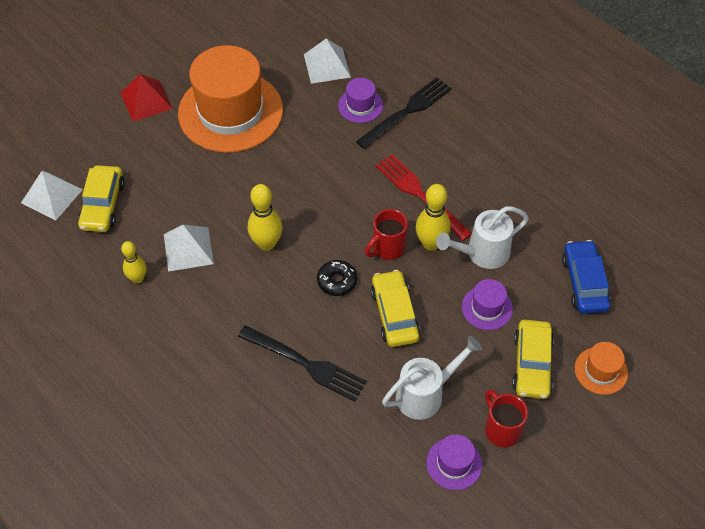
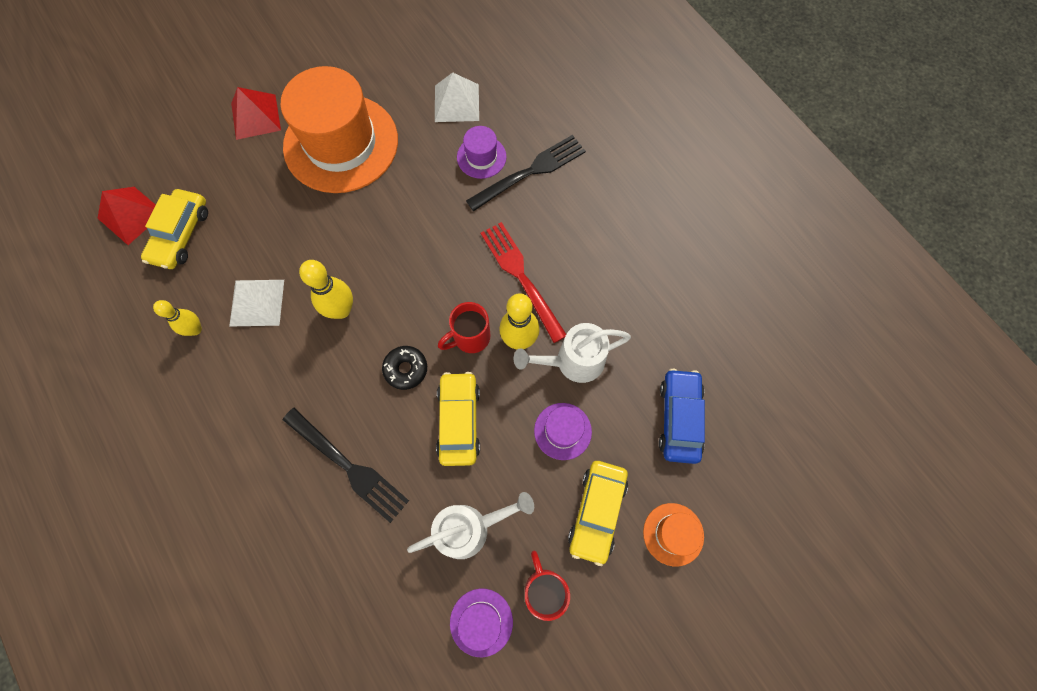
camera: 10 degrees right, 15 degrees up
(52, 196) = (131, 215): white pyramid -> red pyramid

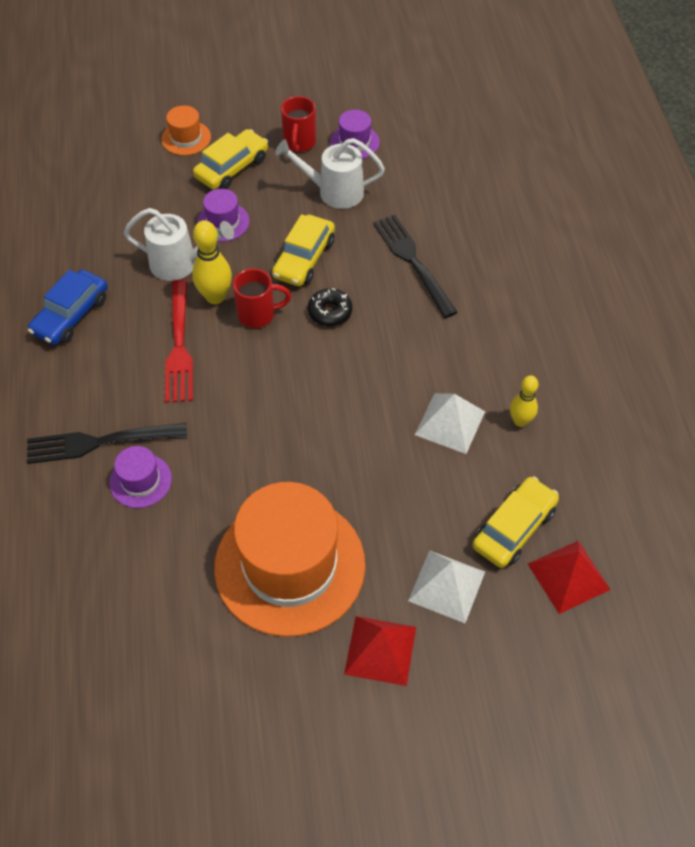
camera: 155 degrees left, 15 degrees down
(341, 310) = (367, 383): yellow bowling pin -> none
(456, 103) = (126, 561): white pyramid -> white pyramid (447, 586)
(679, 418) = (125, 197): blue car -> blue car (71, 315)

